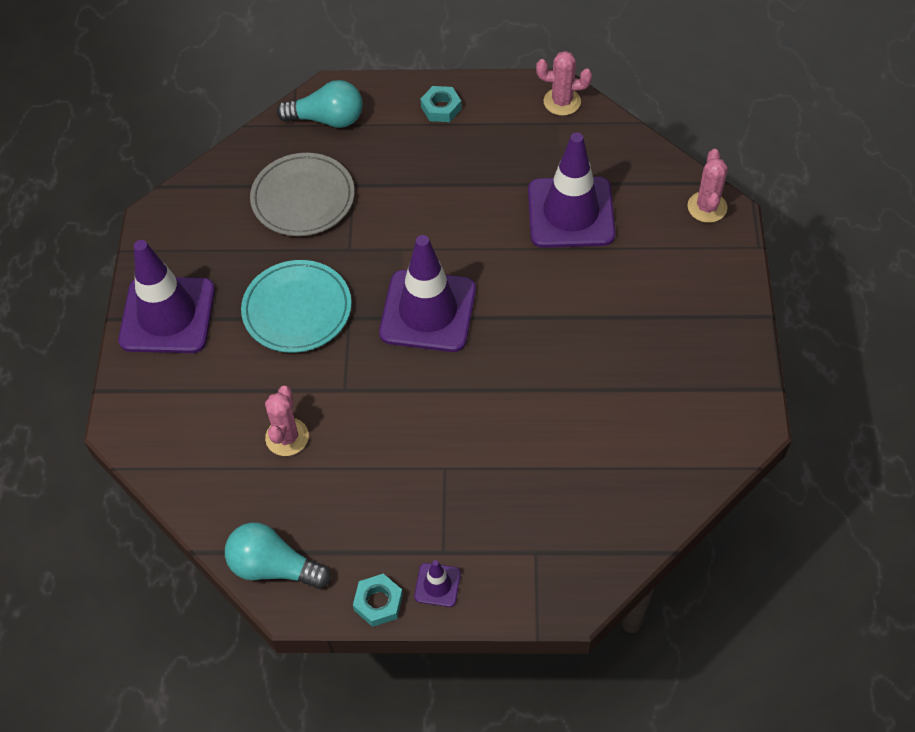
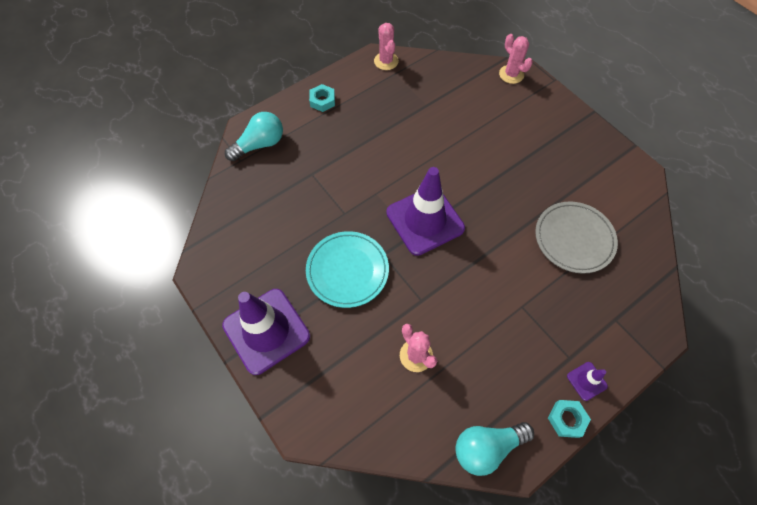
camera: 40 degrees left, 5 degrees up
(303, 198) = (288, 200): grey plate -> grey plate (574, 239)
(562, 102) = (386, 61): pink cactus -> pink cactus turned 75 degrees counterclockwise
(571, 213) = (448, 117): purple traffic cone -> none

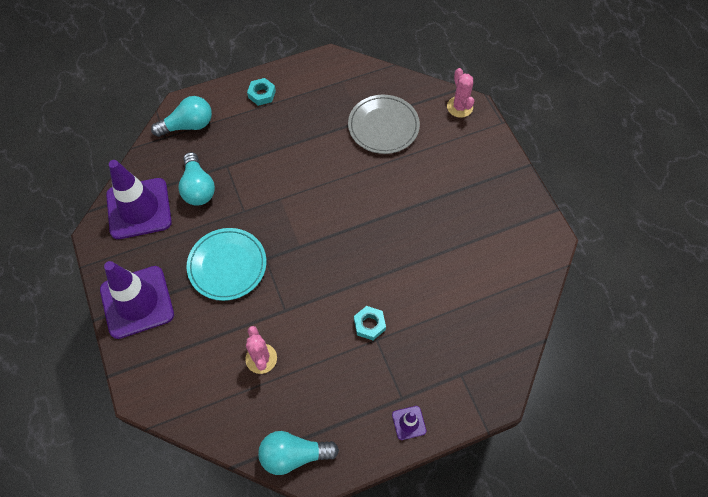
camera: 15 degrees right, 0 degrees up
(290, 201) = (198, 188): none -> turquoise light bulb
(386, 61) = (338, 66): pink cactus -> none
(425, 220) = (316, 236): purple traffic cone -> purple traffic cone (139, 208)
(566, 419) = (376, 451): turquoise nut -> turquoise nut (369, 324)
(574, 239) = (453, 288): grey plate -> grey plate (383, 126)

